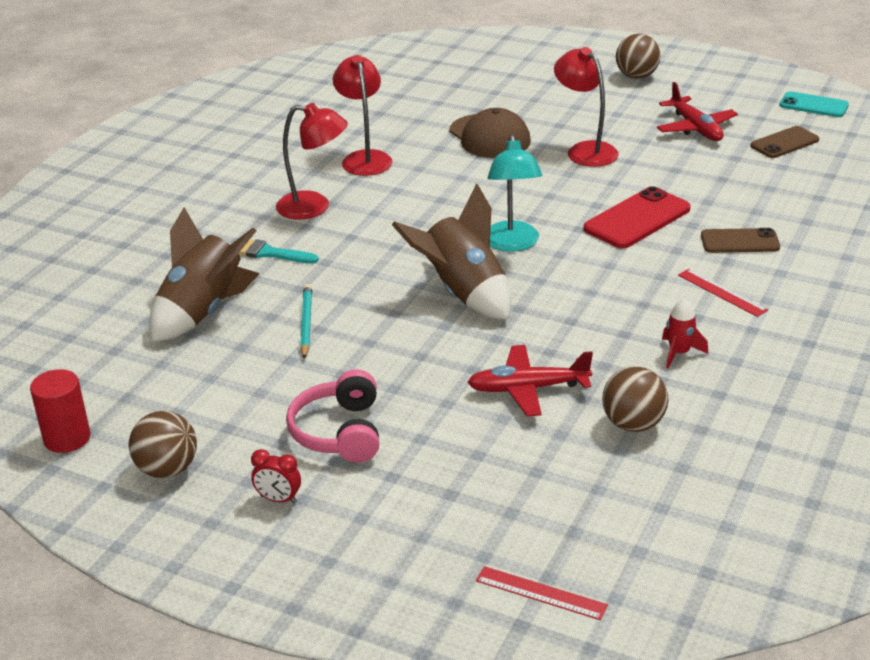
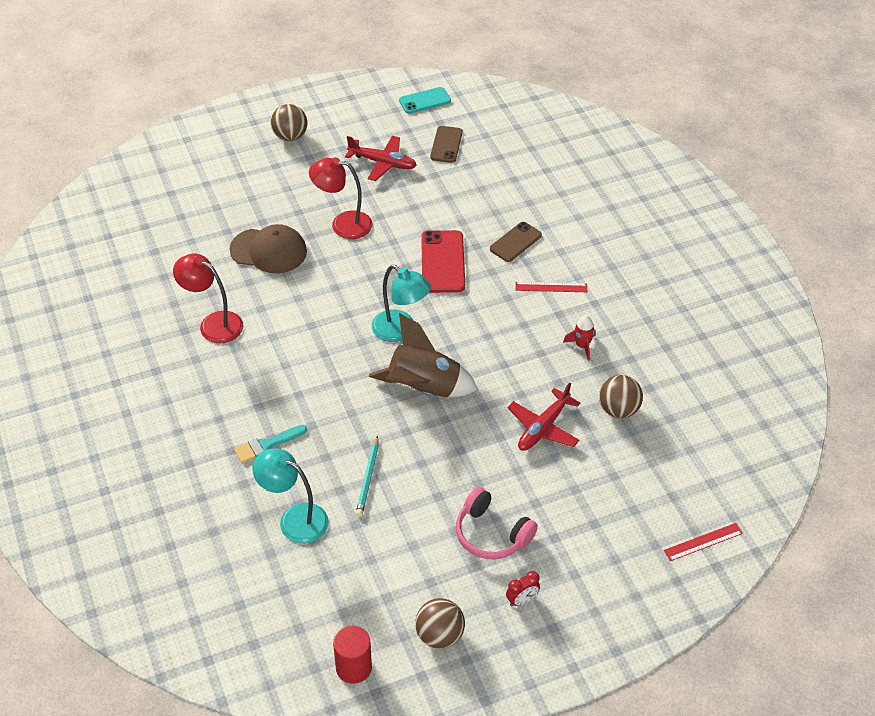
camera: 50 degrees left, 15 degrees up
(203, 312) = (294, 519): brown rocket -> turquoise lamp
(306, 323) = (368, 478): turquoise pencil -> turquoise pencil turned 120 degrees counterclockwise
(314, 207) = (241, 388): red lamp -> none

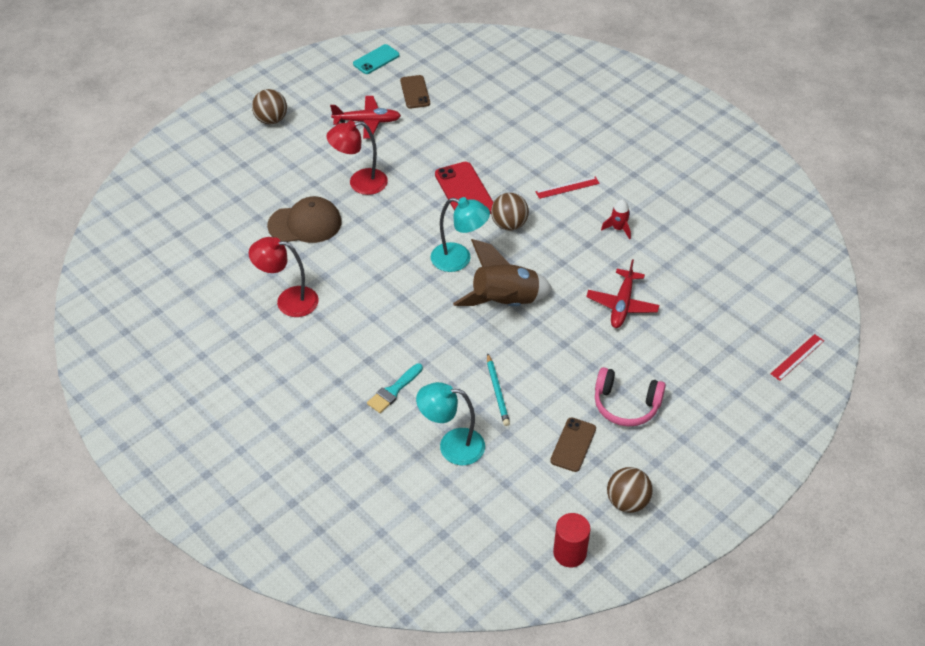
camera: 20 degrees left, 0 degrees up
(515, 242) = (518, 158): brown phone -> brown phone (573, 445)
(522, 600) = (679, 450): red clock -> none
(618, 409) = (675, 272): brown ball -> brown ball (509, 224)

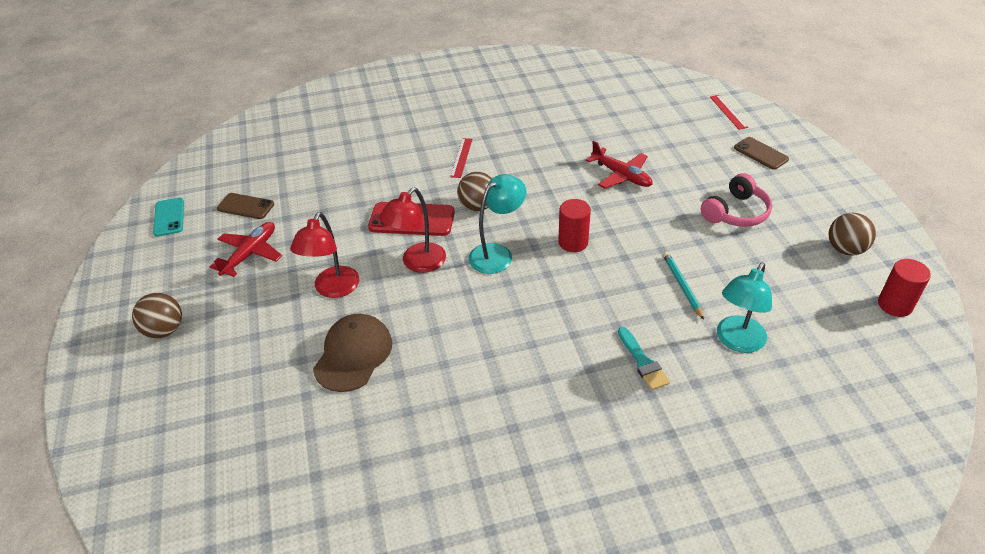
camera: 60 degrees left, 5 degrees down
(288, 301) = (459, 409): red lamp -> red lamp (418, 263)
(497, 391) = (682, 286): turquoise pencil -> turquoise pencil turned 120 degrees counterclockwise
(505, 302) = (573, 242): brown rocket -> red cylinder
(573, 445) = (768, 259): brown phone -> brown phone (760, 153)
(618, 228) = (532, 147): red rocket -> none

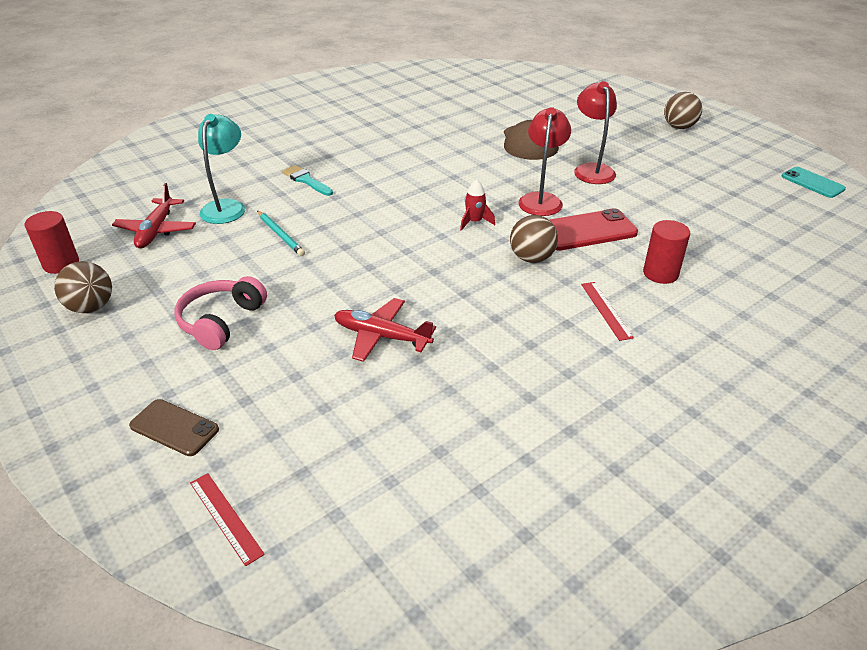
camera: 155 degrees right, 5 degrees down
(246, 206) = (762, 205): brown phone -> none
(250, 254) = (694, 175): red plane -> red plane (156, 230)
(497, 253) = (474, 222): turquoise lamp -> red rocket
(573, 242) = (405, 247): red cylinder -> red cylinder (660, 273)

